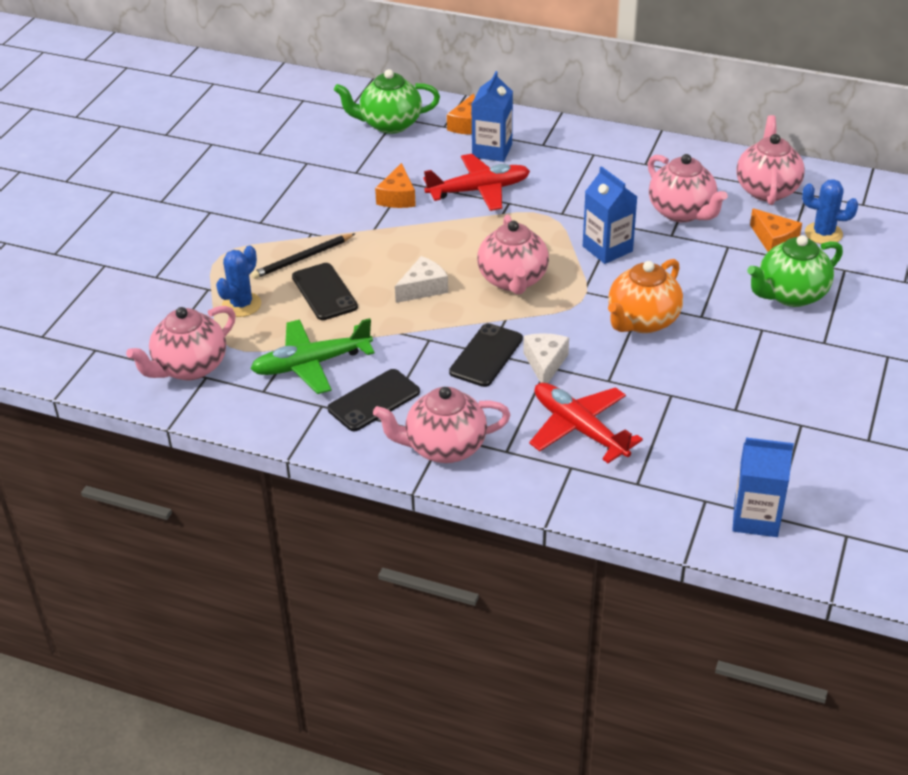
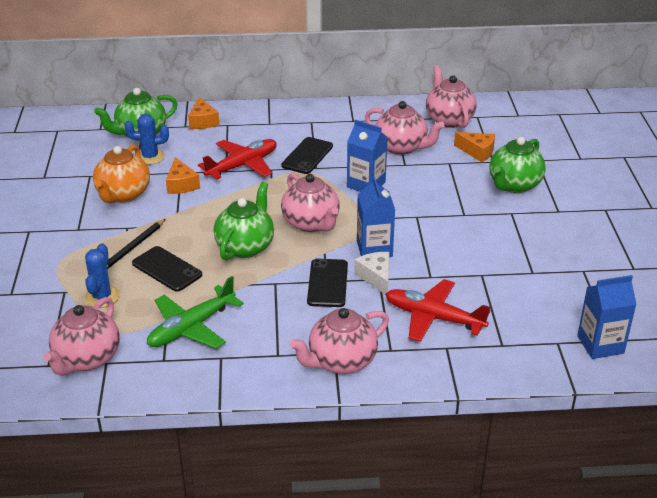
camera: 25 degrees left, 5 degrees down
(374, 400) = (261, 341): black phone -> black phone (307, 156)
(423, 288) = (245, 246): white cheese -> green teapot
(492, 150) = (234, 135): blue carton -> blue carton (374, 249)
(642, 321) = (425, 228): orange teapot -> orange teapot (123, 195)
(823, 233) = (506, 140): blue cactus -> blue cactus (150, 157)

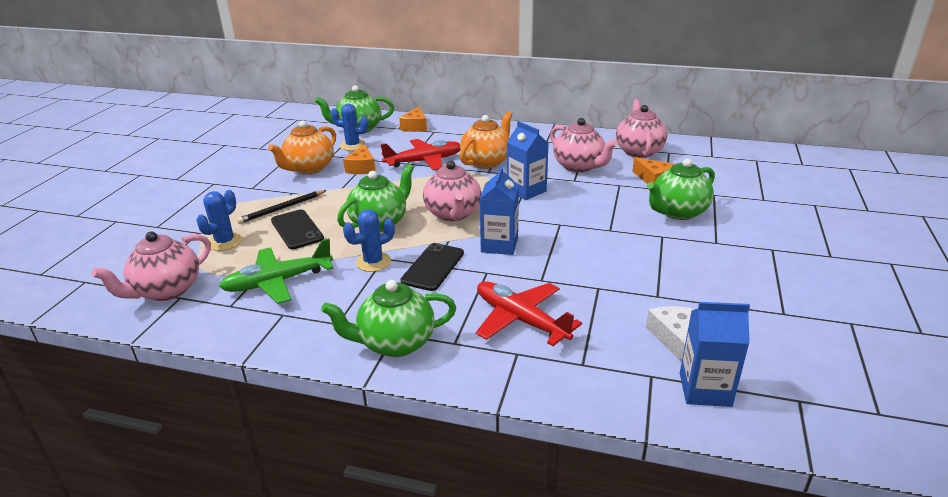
camera: 20 degrees right, 5 degrees down
(268, 289) = (373, 262): none -> blue cactus
(307, 156) = (486, 162): black phone -> orange teapot
(341, 361) = (395, 343): pink teapot -> green teapot
(376, 277) = (484, 270): white cheese -> white cheese (672, 337)

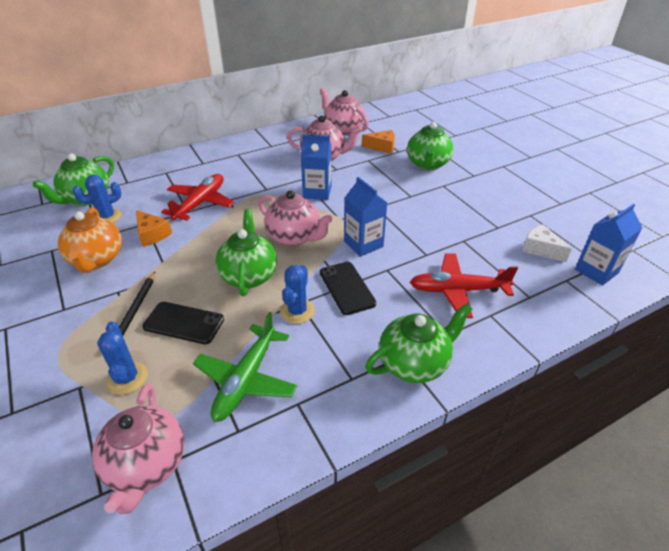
camera: 45 degrees left, 10 degrees up
(395, 343) = (414, 363): green teapot -> green teapot turned 150 degrees counterclockwise
(415, 127) = (142, 175): orange cheese -> none
(486, 162) = (252, 181): orange teapot -> none

